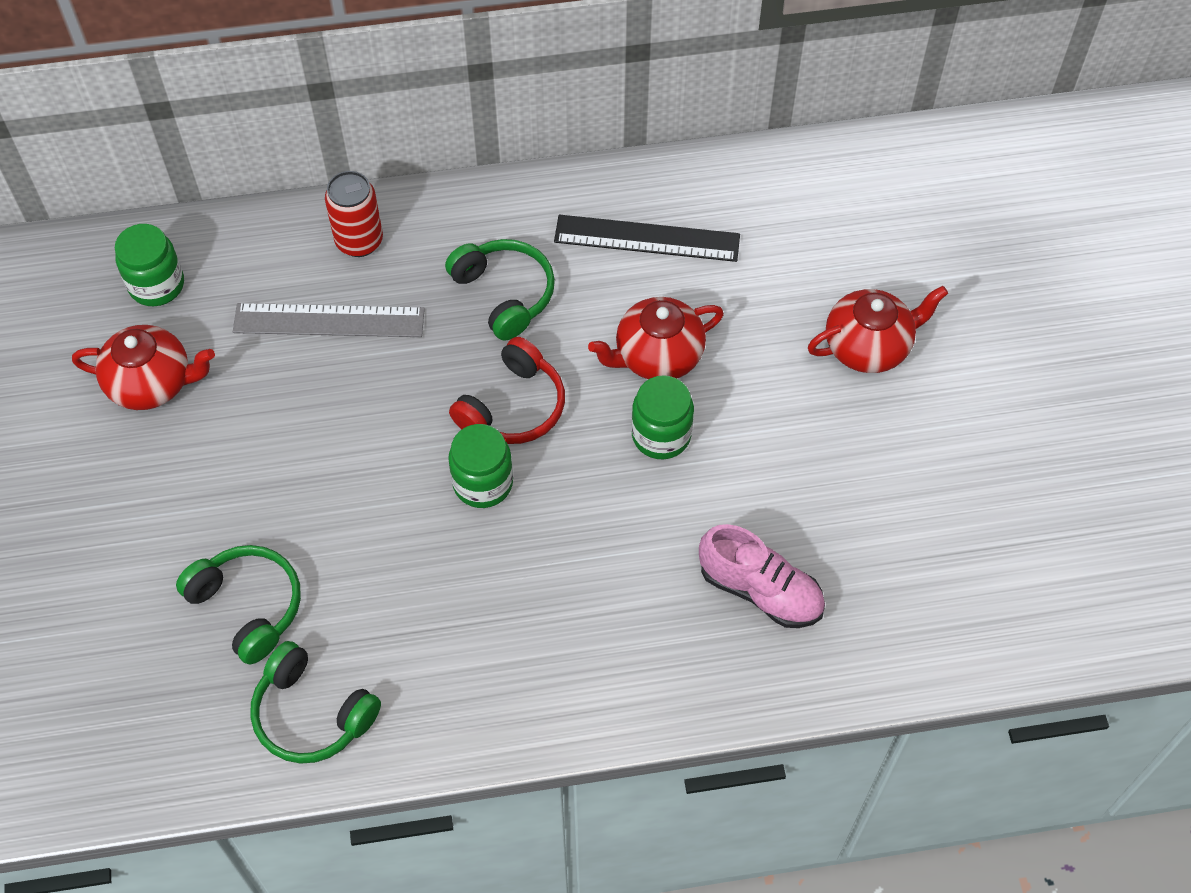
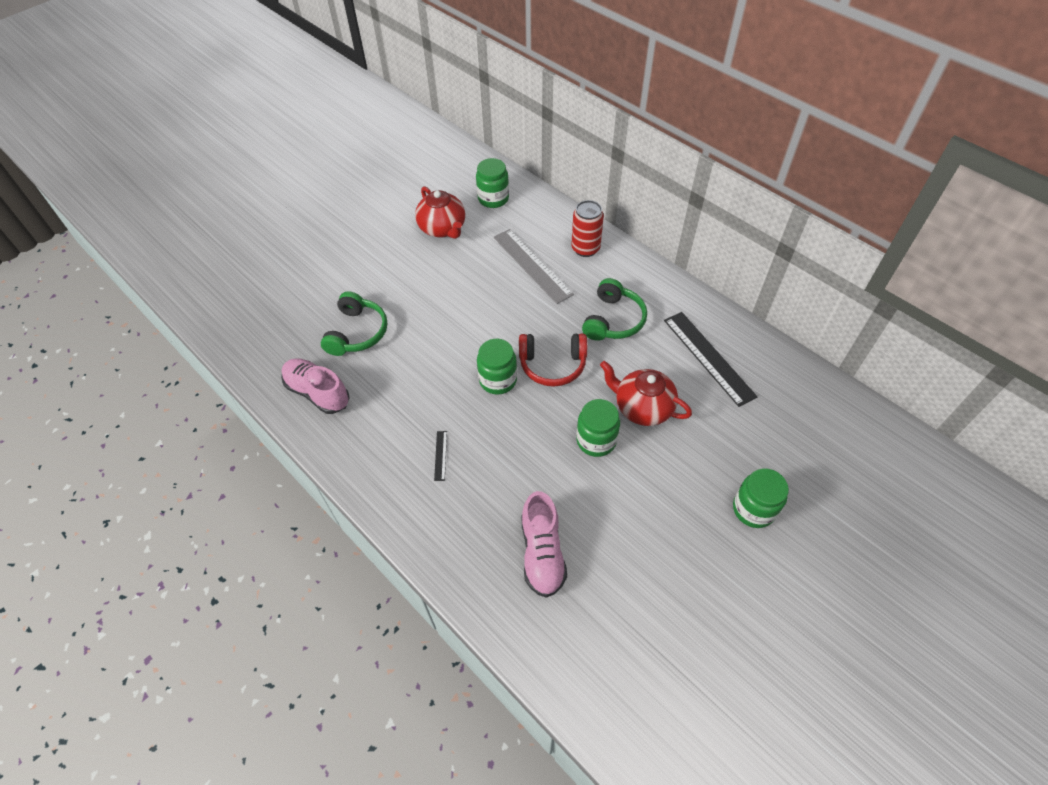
camera: 55 degrees right, 5 degrees down
(311, 714) = (318, 392): green headphones -> pink shoe
(541, 619) = (440, 455): none -> black ruler
(868, 346) = (753, 509): red teapot -> green jar

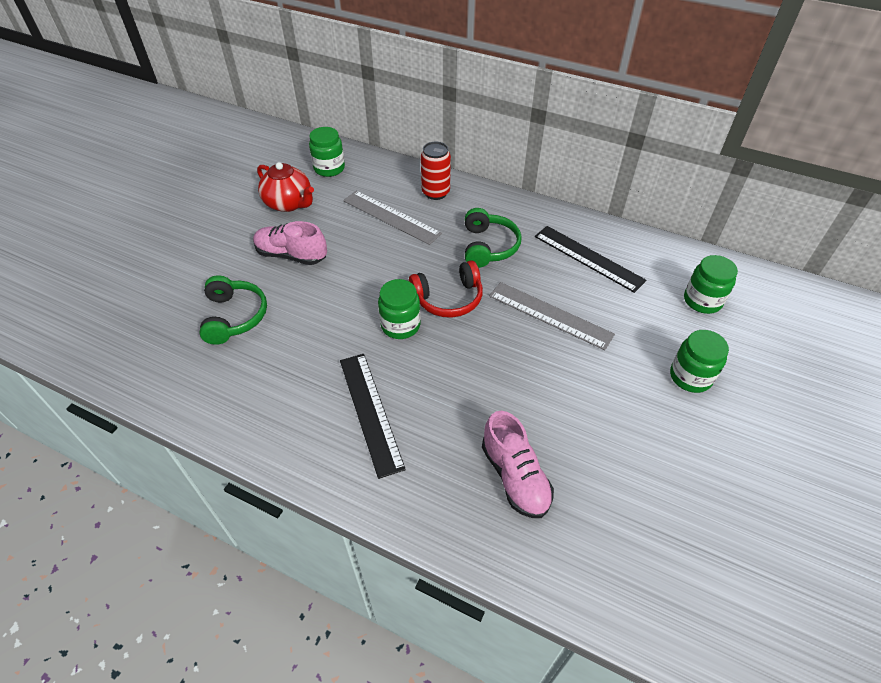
camera: 20 degrees left, 5 degrees down
(318, 392) = (211, 386): pink shoe -> pink shoe (291, 255)
(440, 455) = (371, 412): black ruler -> black ruler, size x2.37
(596, 440) = (520, 355): green jar -> green jar (702, 301)
(642, 407) = (550, 315): red teapot -> grey ruler

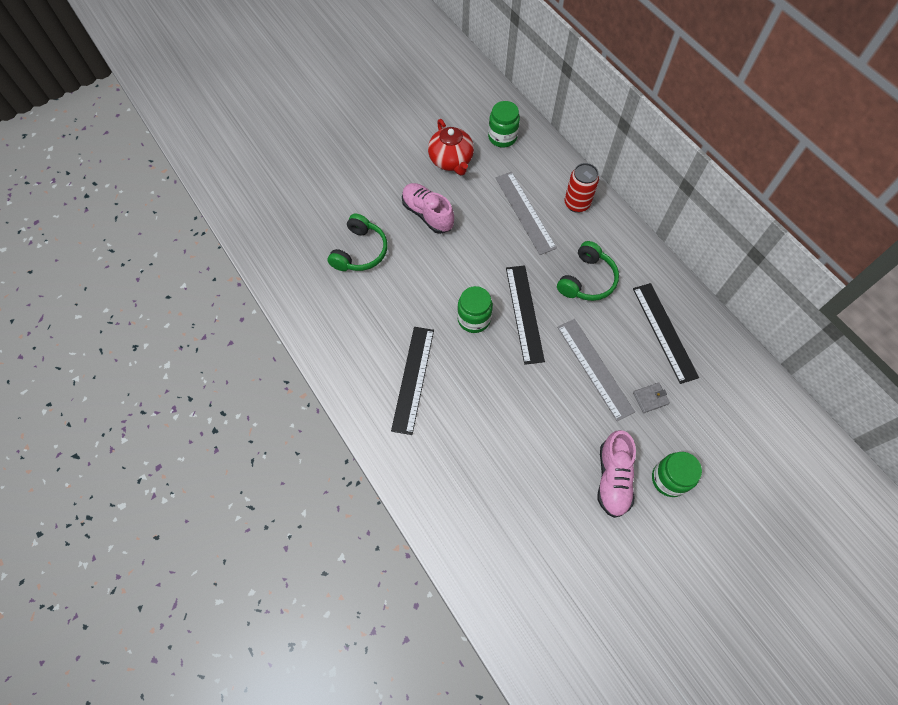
camera: 30 degrees right, 15 degrees up
(448, 299) = (524, 313): red headphones -> black ruler
(515, 476) = (482, 481): pink shoe -> pink shoe (613, 478)
(619, 316) = (650, 398): none -> grey wallet
(702, 301) = (733, 421): green jar -> none

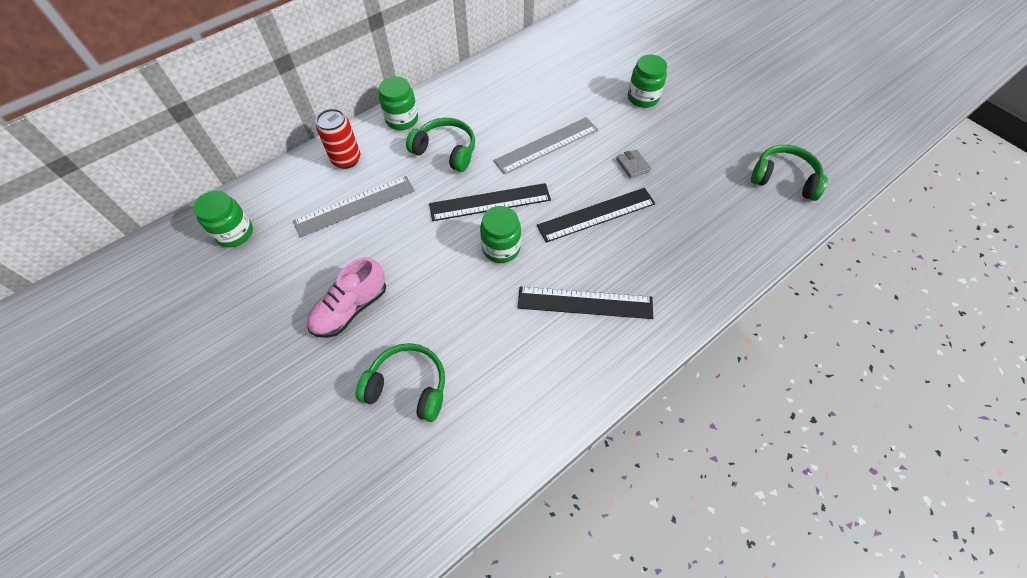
camera: 95 degrees left, 5 degrees down
(451, 161) = (264, 288): red teapot -> none
(544, 610) = (784, 179): none -> green headphones
(613, 478) = (652, 133): pink shoe -> none
(627, 244) = (402, 119): none -> green jar
(650, 398) = (570, 107): grey wallet -> grey wallet (632, 165)
(664, 332) = (501, 96): black ruler -> black ruler (596, 215)

